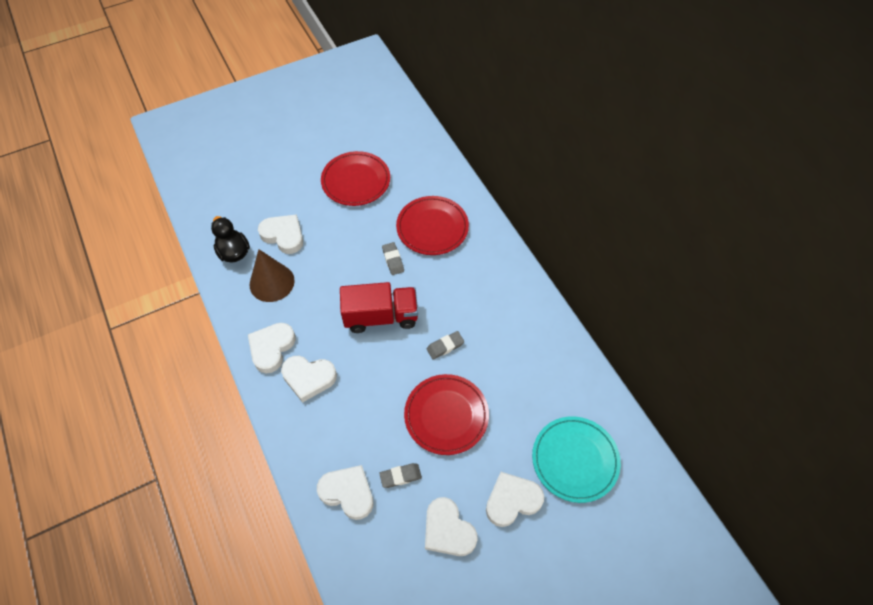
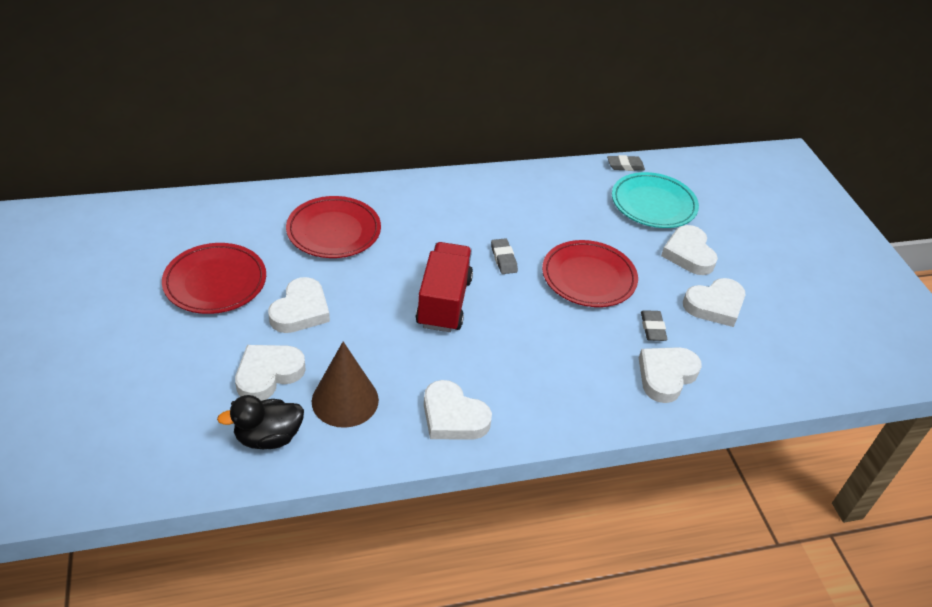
camera: 80 degrees left, 15 degrees down
(308, 378) = (510, 385): white heart -> white heart (300, 310)
(393, 260) = (365, 274): grey eraser -> grey eraser (625, 166)

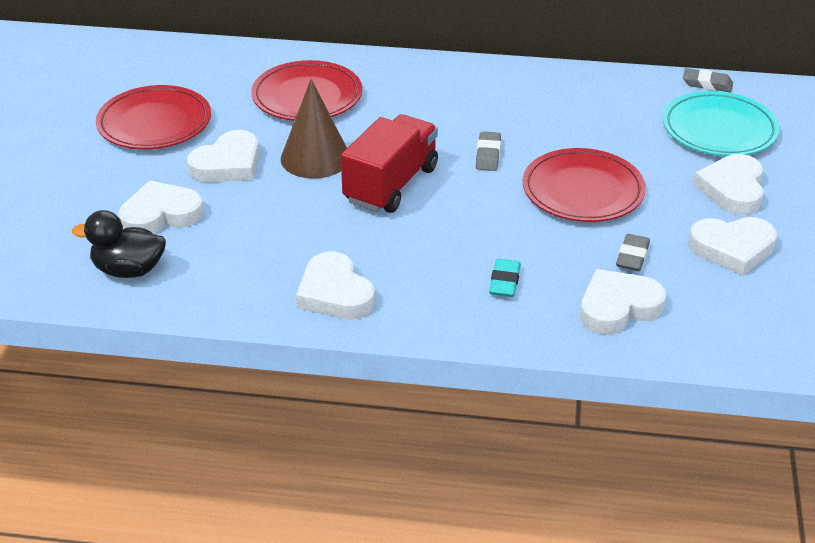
camera: 25 degrees right, 5 degrees down
(345, 400) = (226, 254): brown cone -> brown cone (315, 158)
(575, 373) = (504, 282): none -> turquoise eraser

